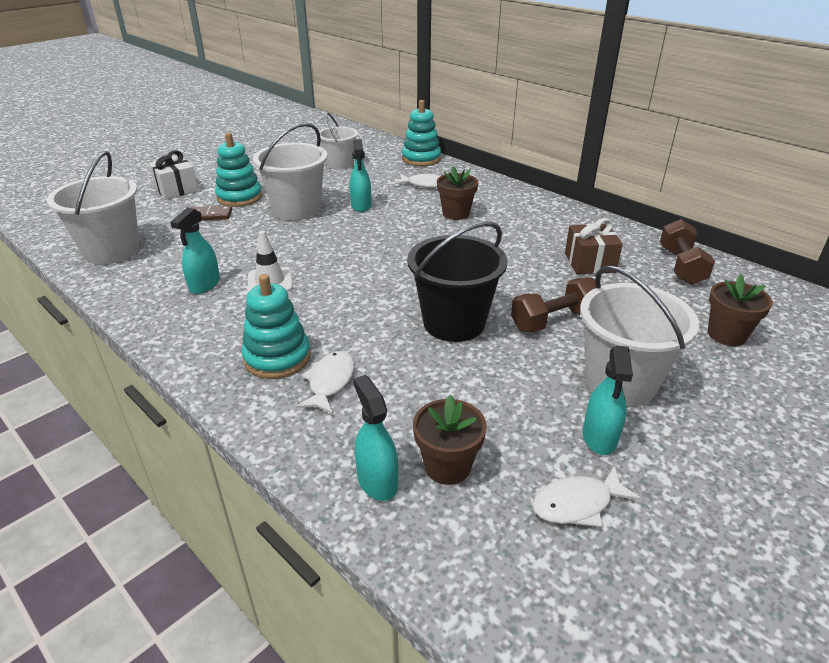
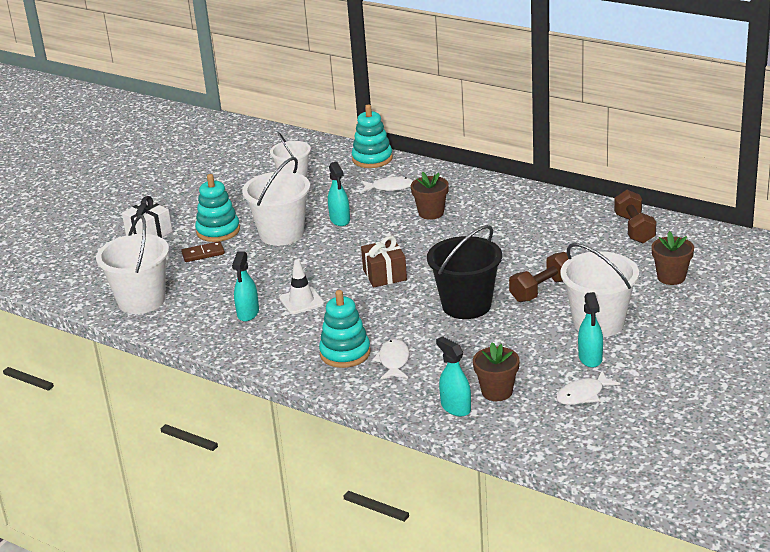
camera: 10 degrees left, 5 degrees down
(589, 262) = (560, 239): brown gift -> brown gift (385, 275)

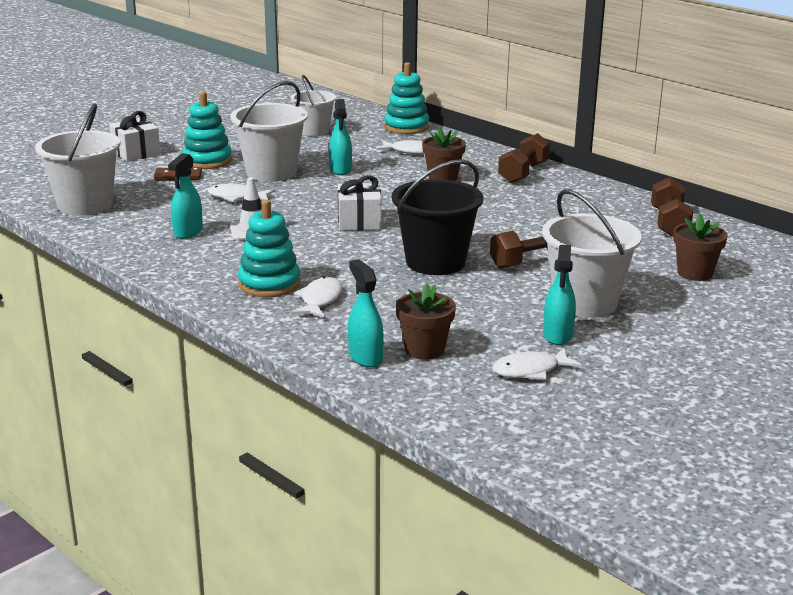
camera: 10 degrees right, 5 degrees down
(268, 267) = (237, 197): none -> white fish
(385, 275) = (359, 222): brown gift -> white gift
(496, 195) = (523, 173): none -> brown dumbbell

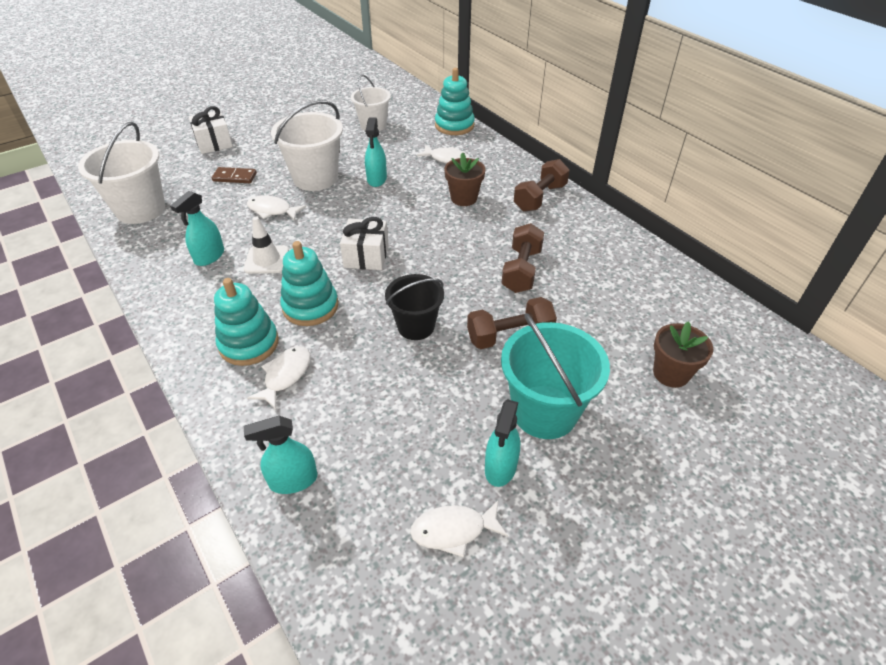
camera: 10 degrees right, 20 degrees up
(207, 161) = (268, 158): turquoise stacking toy -> turquoise stacking toy (310, 306)
(365, 357) = (293, 480): turquoise spray bottle -> turquoise spray bottle turned 90 degrees counterclockwise
(424, 350) = (356, 475): brown flower pot -> none
(435, 262) = (416, 326): black bucket -> black bucket, size x0.65
(585, 302) = (544, 411): white bucket -> turquoise bucket
(669, 223) = (662, 287): brown dumbbell -> brown dumbbell (521, 270)

